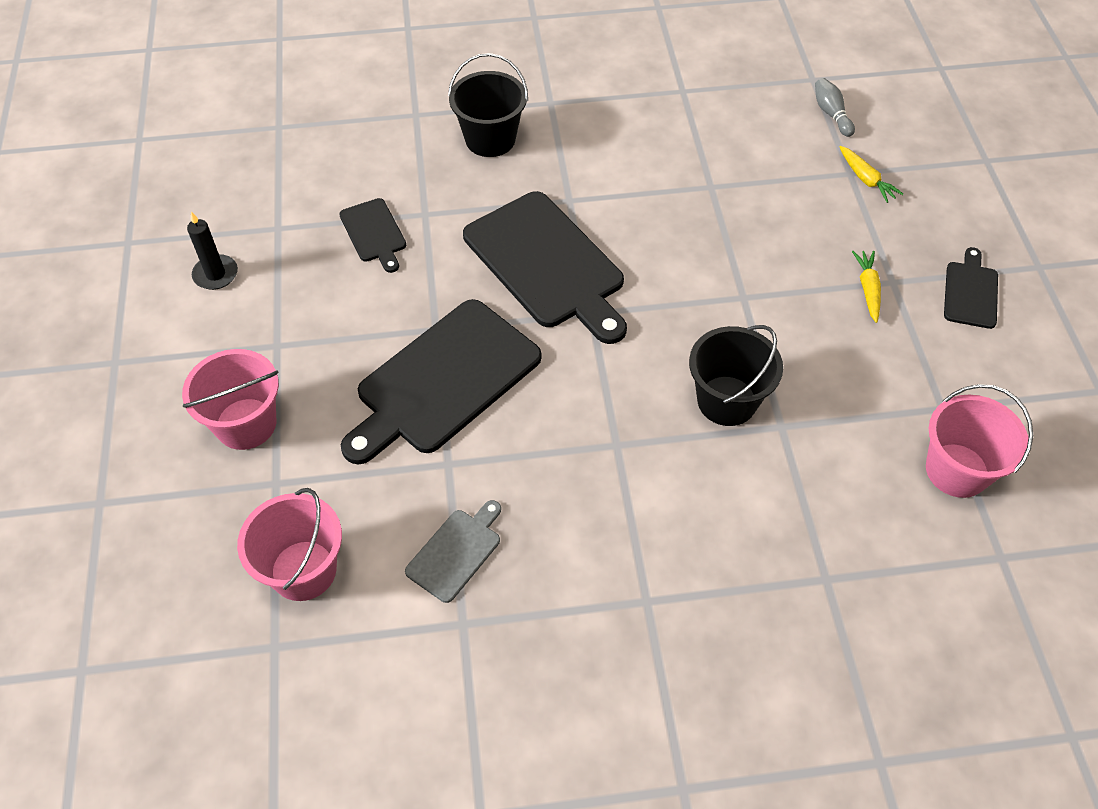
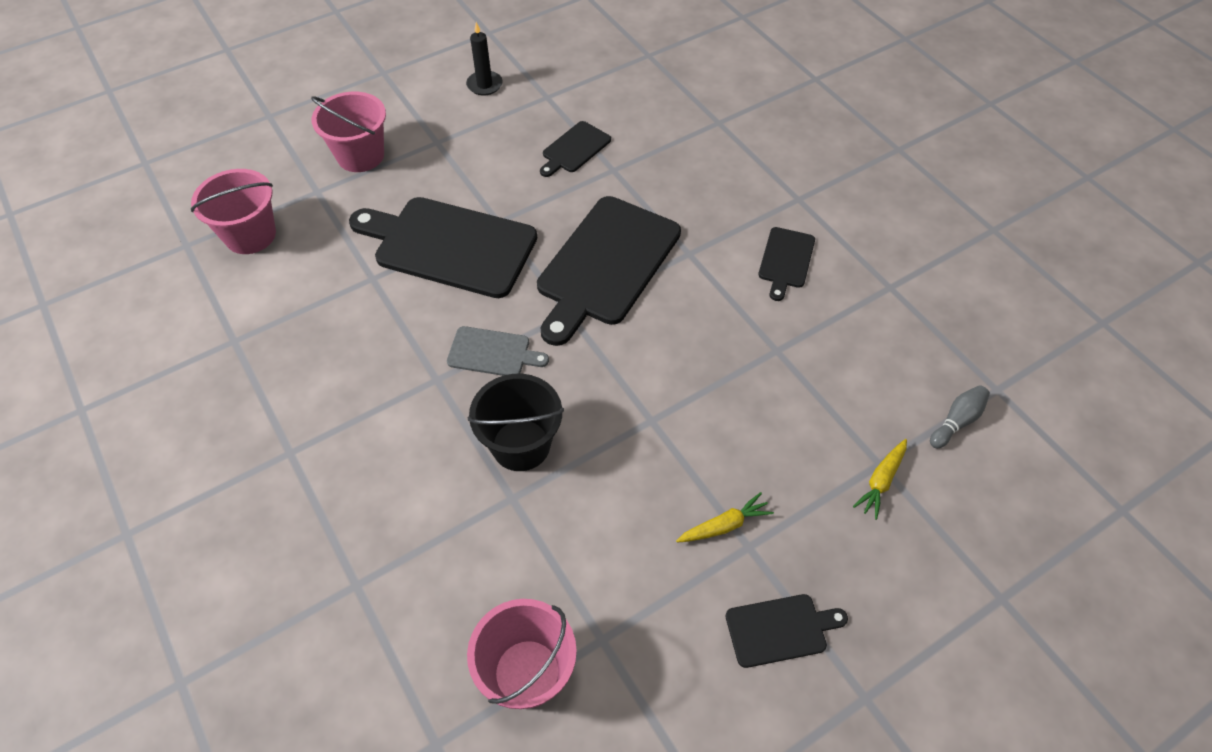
camera: 65 degrees right, 0 degrees up
(456, 552) = (294, 313): grey cutting board -> grey cutting board (493, 353)
(490, 139) = (724, 177): black bucket -> none
(617, 140) = (786, 260): none -> black cutting board

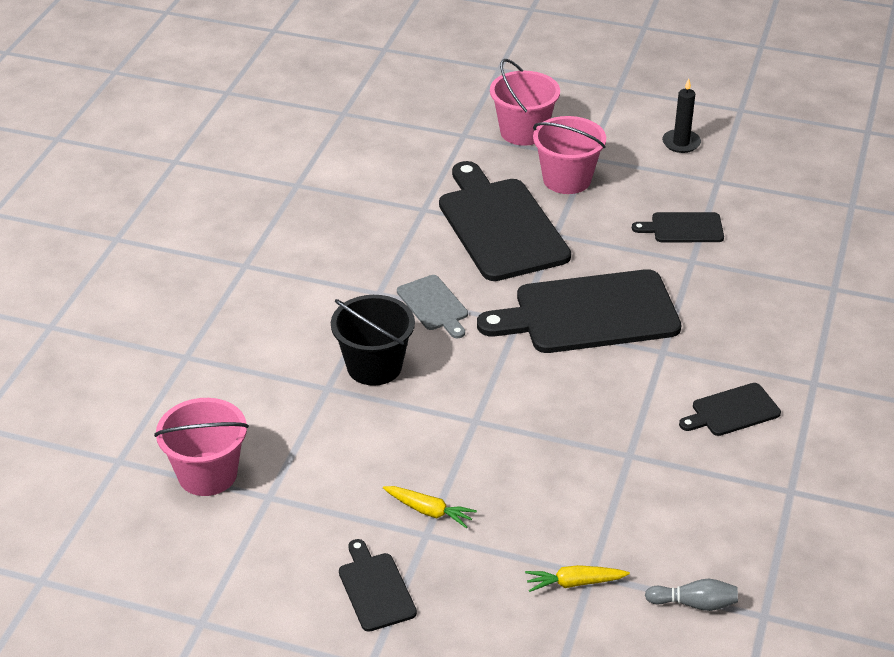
camera: 50 degrees right, 15 degrees down
(250, 235) = (387, 133): pink bucket -> pink bucket (567, 179)
(780, 629) = (375, 588): black cutting board -> black cutting board turned 150 degrees counterclockwise

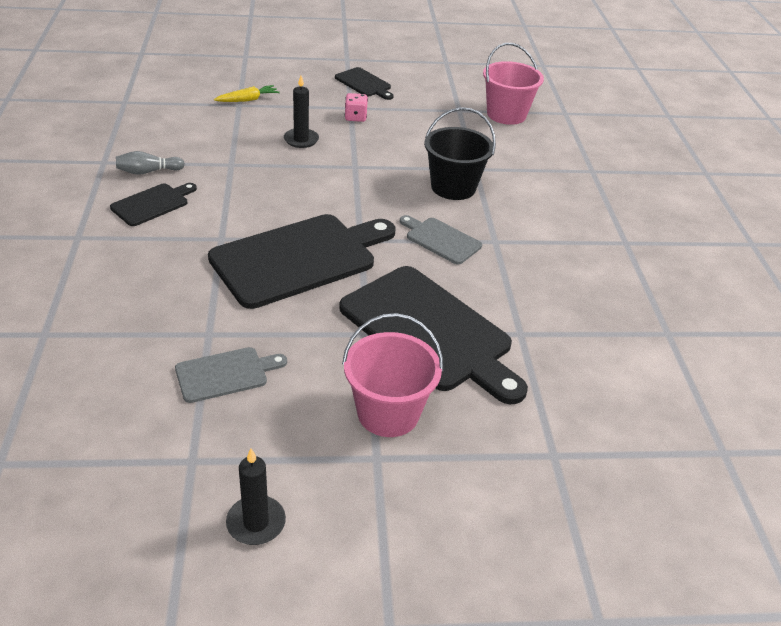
camera: 155 degrees right, 0 degrees up
(429, 511) = (355, 117): yellow carrot -> pink dice
(523, 132) = (483, 482): pink bucket -> none
(525, 480) = (301, 140): none -> black candle
(683, 228) = (226, 374): black cutting board -> grey cutting board
(694, 603) = (170, 101): grey bowling pin -> grey bowling pin (148, 171)

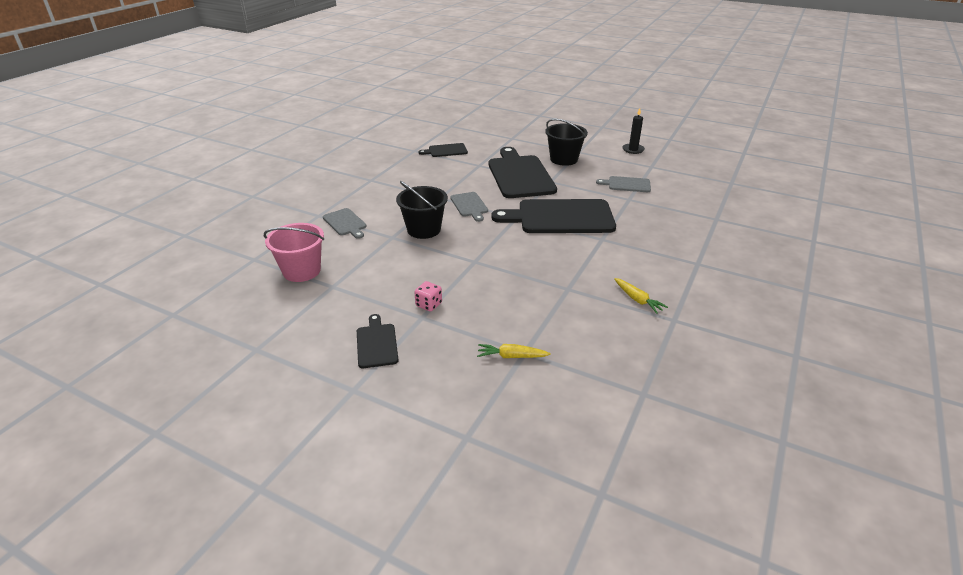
camera: 145 degrees left, 5 degrees down
(148, 171) = (637, 300): grey bowling pin -> yellow carrot
(152, 204) = (641, 272): black cutting board -> black cutting board (446, 150)
(301, 140) = (496, 295): black candle -> none
(388, 413) = (564, 159): pink bucket -> black bucket
(548, 170) = (345, 223): none -> grey cutting board

